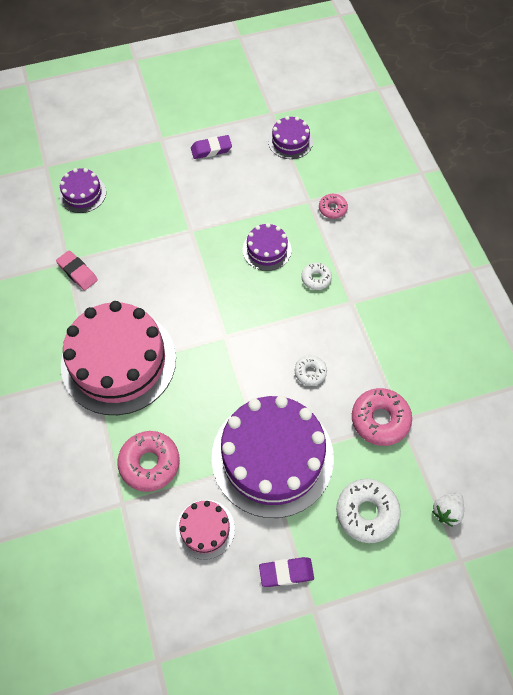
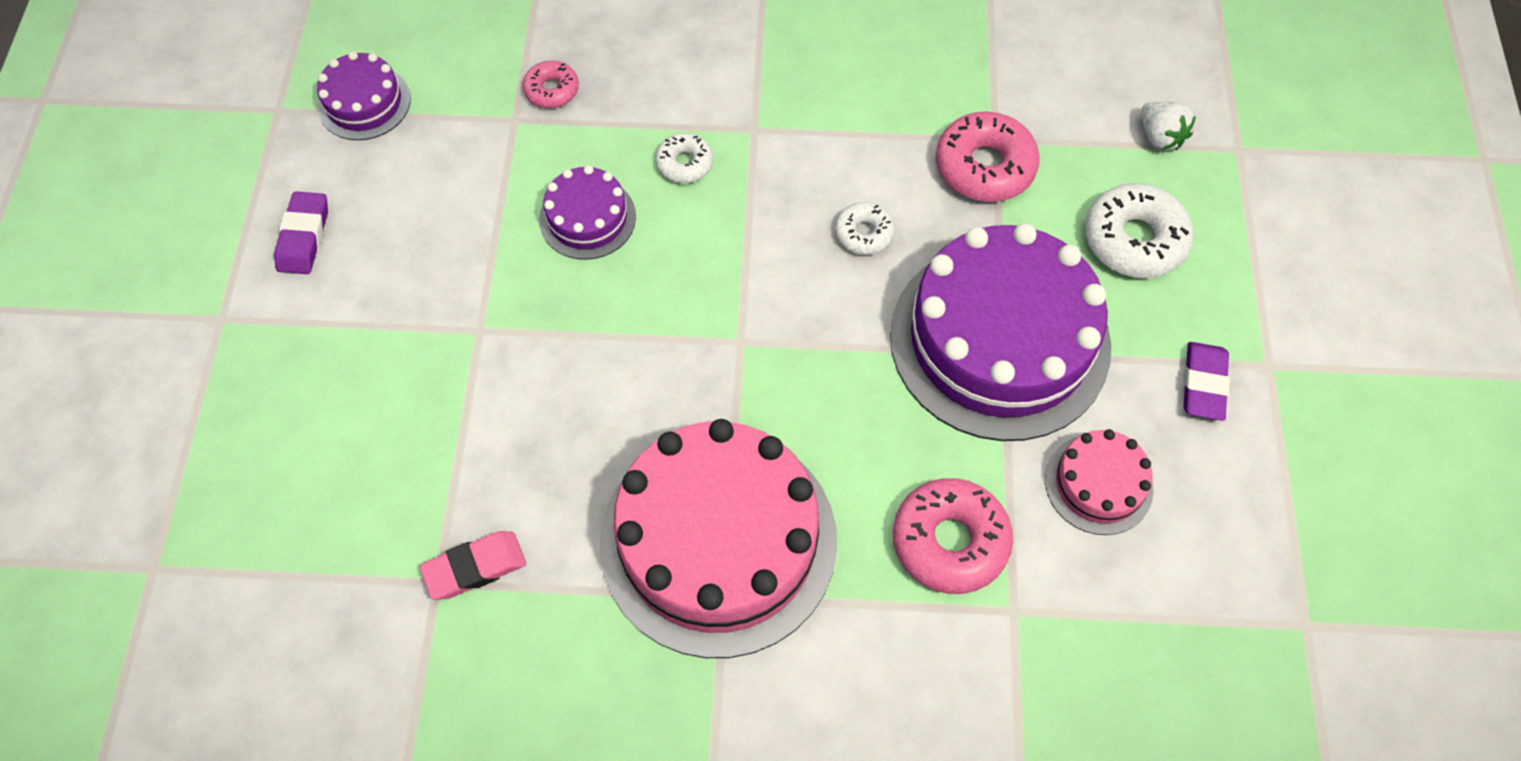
camera: 70 degrees left, 0 degrees up
(82, 194) = (276, 508): purple cake -> none

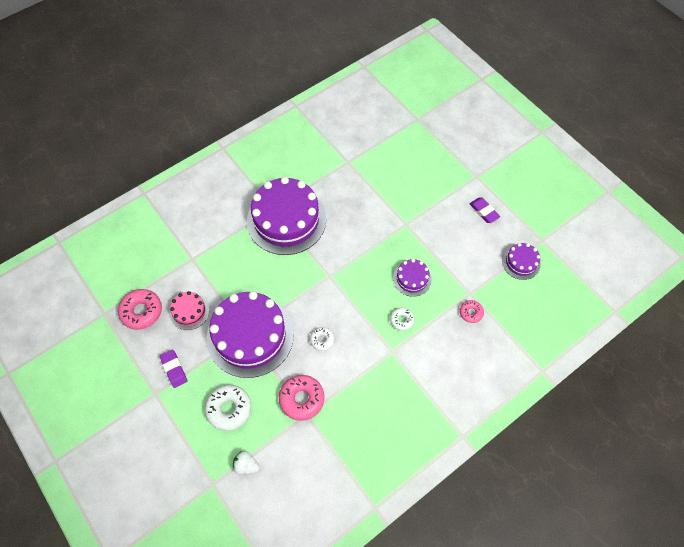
camera: 140 degrees right, 0 degrees up
(475, 568) = (342, 171): pink eraser -> none
(718, 541) = (286, 220): pink cake -> purple cake
(950, 541) = (222, 264): pink donut -> pink donut (141, 311)

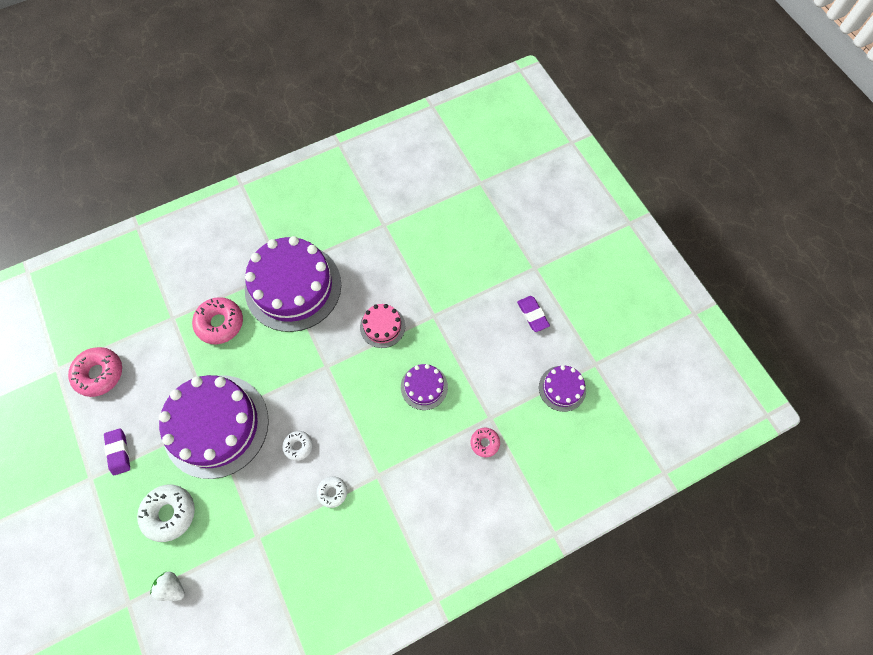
camera: 10 degrees right, 5 degrees up
(189, 311) = (153, 383): pink cake -> pink cake (382, 326)
(302, 399) = (256, 516): pink donut -> pink donut (220, 323)
(401, 320) = (399, 438): white donut -> white donut (332, 492)

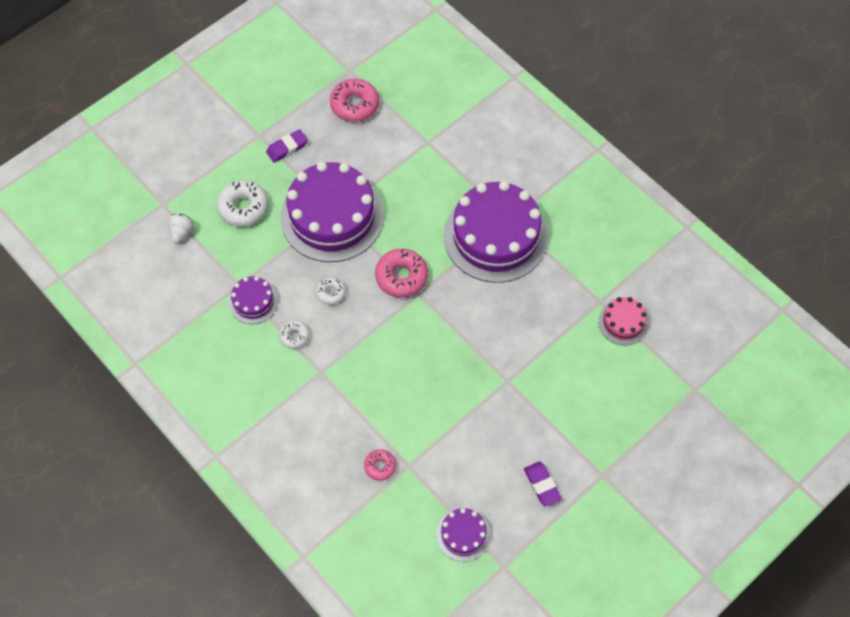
camera: 75 degrees right, 5 degrees down
(220, 323) = (435, 184): pink donut -> pink donut (401, 277)
(382, 326) = (478, 333): pink cake -> pink cake (623, 322)
(424, 387) = (424, 391): purple cake -> purple cake (253, 301)
(532, 315) = (542, 485): purple eraser -> purple eraser turned 75 degrees counterclockwise

